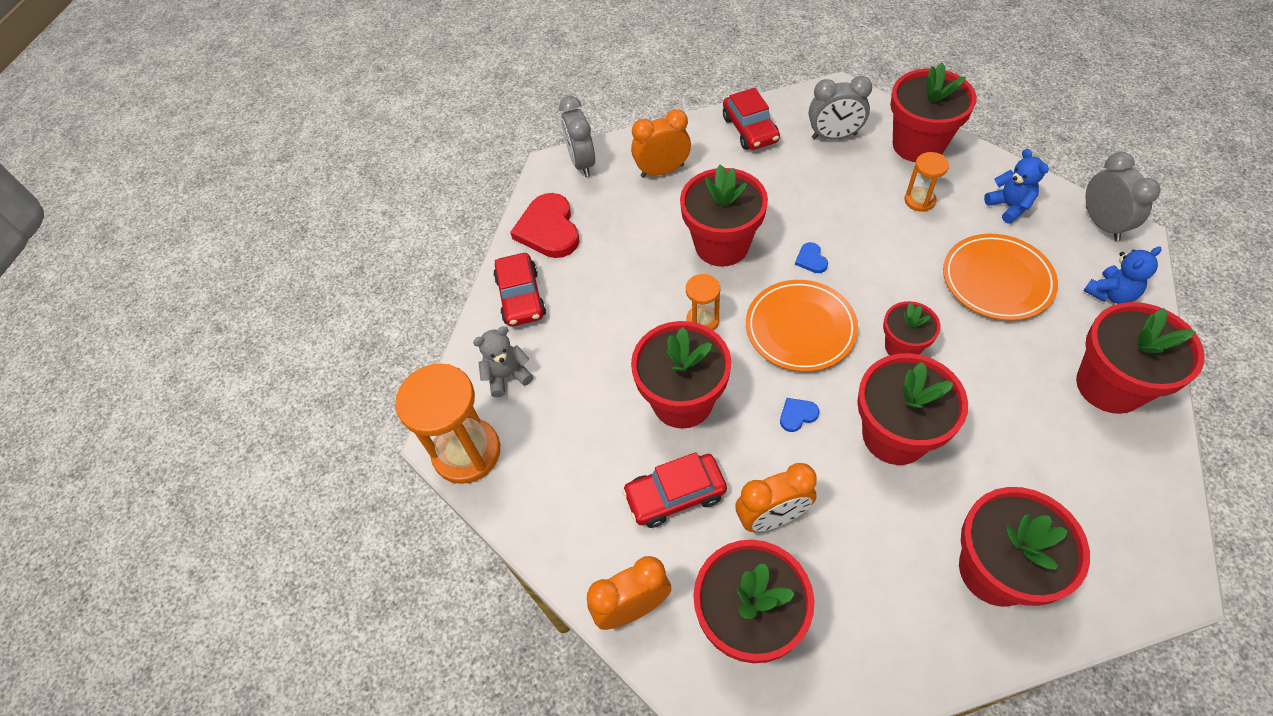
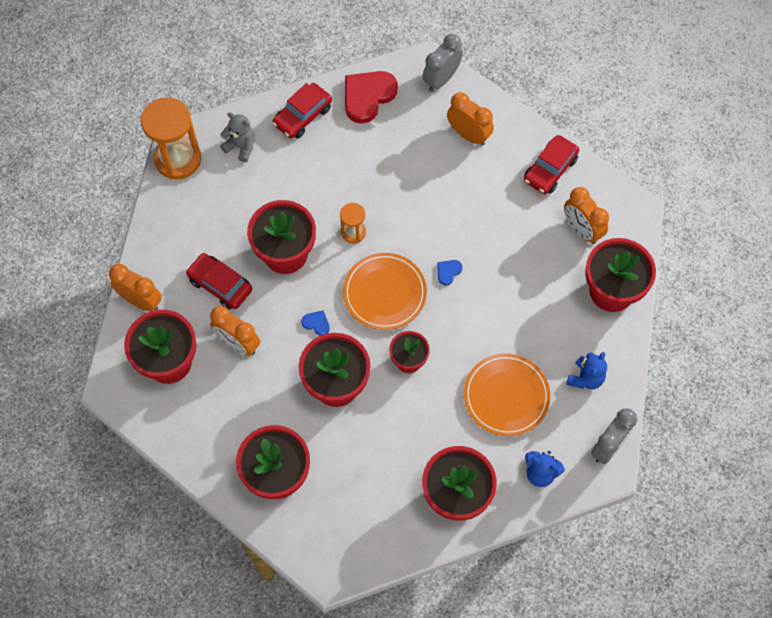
camera: 50 degrees right, 10 degrees up
(722, 245) = (424, 210): red flower pot -> none
(834, 136) = (581, 230): grey clock -> orange clock
(919, 200) = (552, 316): orange hourglass -> none

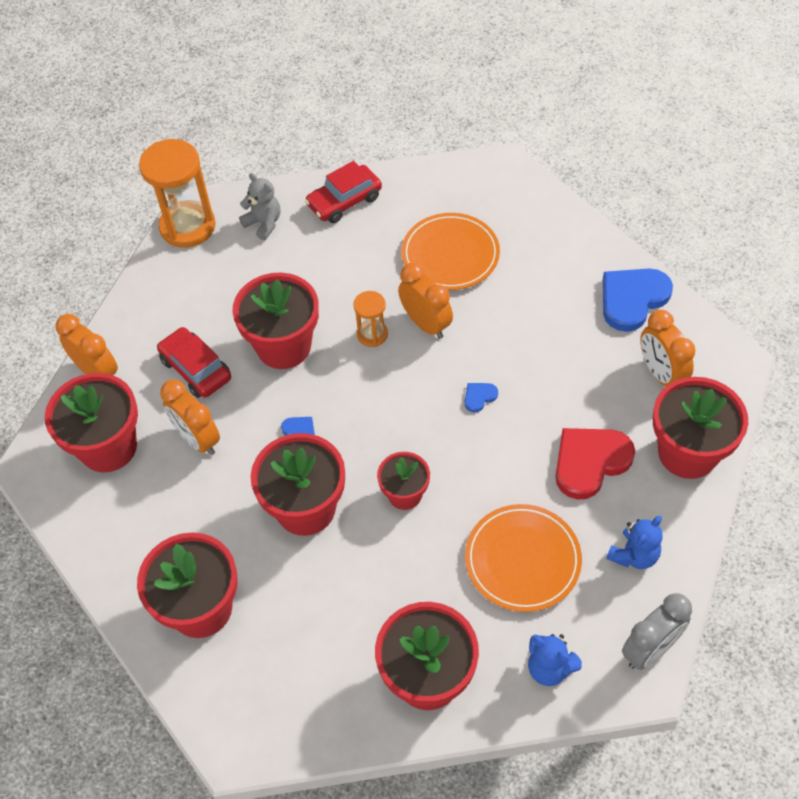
camera: 15 degrees right, 10 degrees down
(368, 96) = (426, 191): red heart -> red heart (590, 462)
(384, 293) = (393, 409): orange plate -> orange plate (450, 255)
(441, 79) = (518, 184): grey clock -> none
(468, 135) = (538, 247): orange clock -> orange clock (426, 324)
(550, 169) = (632, 299): red car -> blue heart

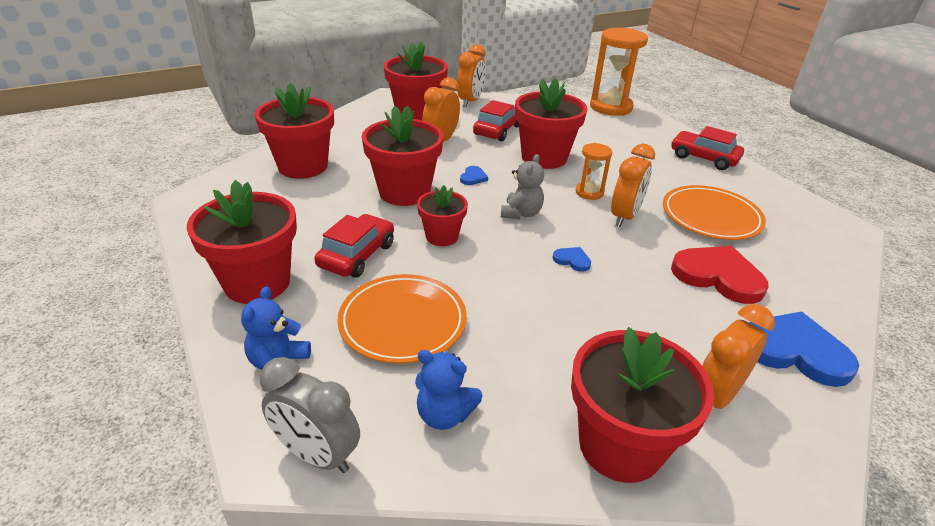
camera: 65 degrees right, 20 degrees down
(264, 223) = (644, 131): grey teddy bear -> grey teddy bear (521, 213)
(411, 579) = (357, 255): none -> red car
(590, 462) = (548, 353): red heart -> red heart (718, 276)

